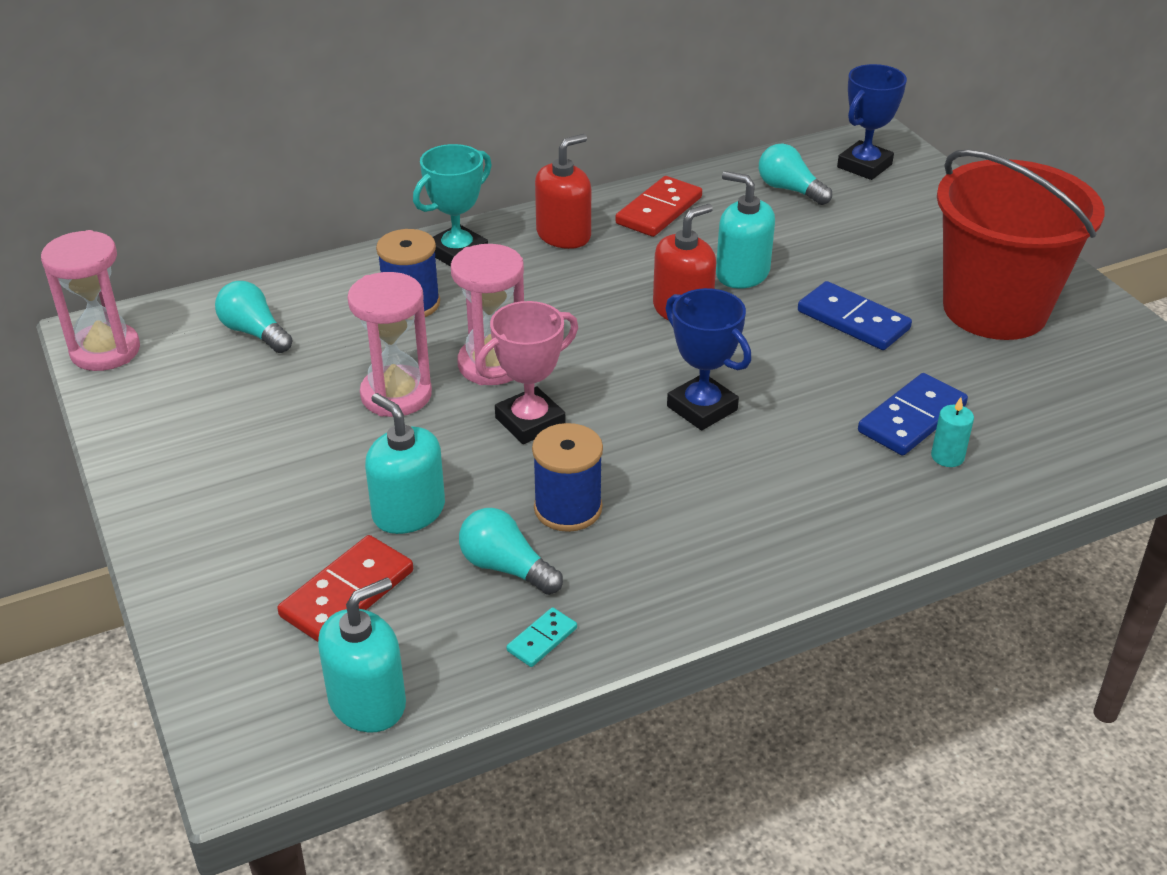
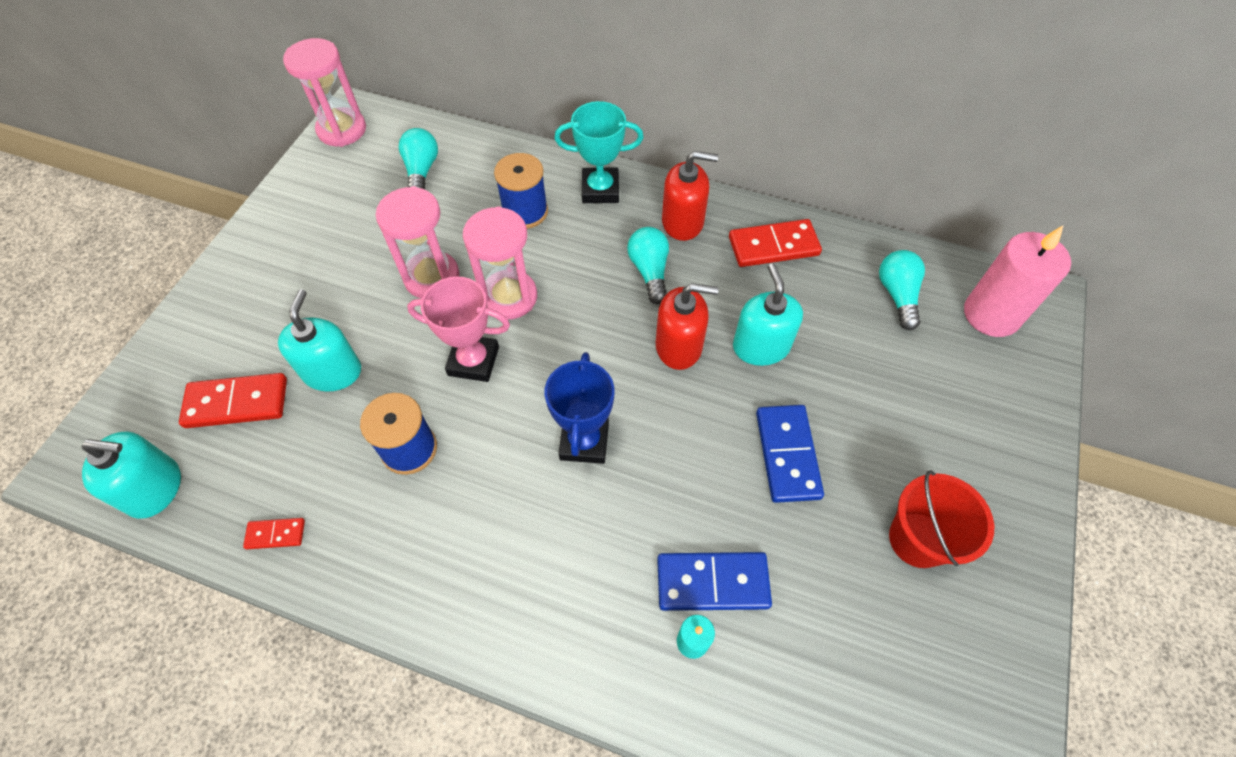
camera: 45 degrees right, 20 degrees up
(506, 567) = (325, 461): turquoise light bulb -> turquoise light bulb (649, 271)
(542, 639) = (275, 534): turquoise domino -> red domino
(864, 166) = (991, 314): blue trophy -> pink candle
(995, 309) = (917, 539): red bucket -> red bucket, size x0.54

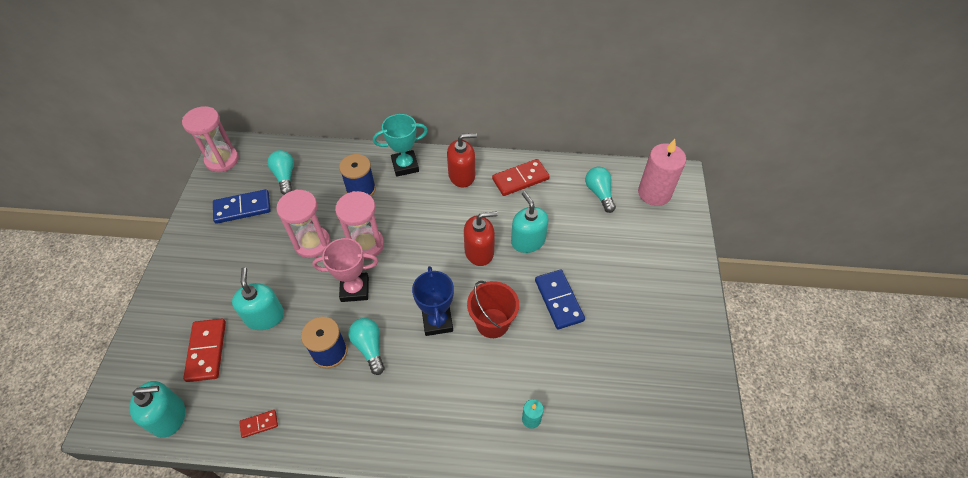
camera: 15 degrees left, 5 degrees down
(237, 403) = (207, 351): red domino -> red domino turned 75 degrees counterclockwise
(649, 271) = (449, 210): turquoise light bulb -> turquoise light bulb (369, 347)
(712, 583) = (534, 383): blue domino -> blue domino (242, 208)
(917, 539) = (642, 330): red bucket -> red bucket (492, 323)

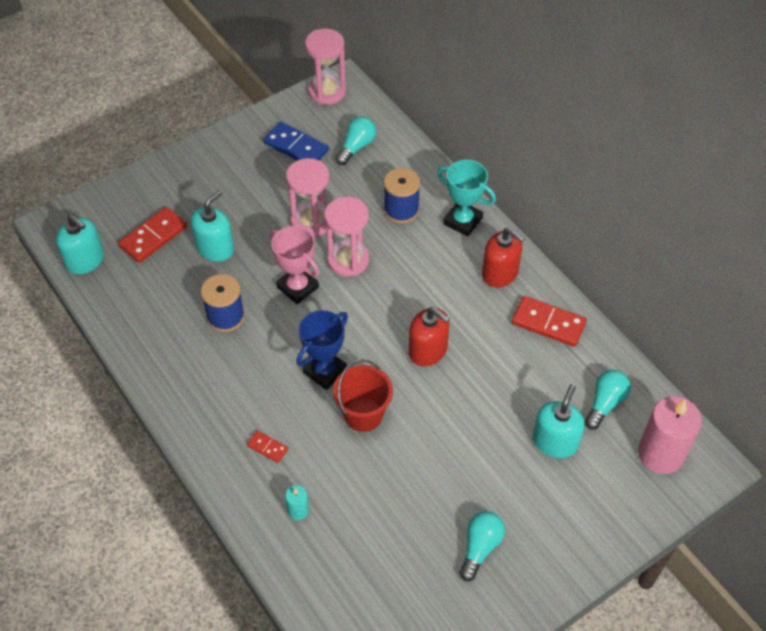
camera: 50 degrees right, 0 degrees up
(259, 424) = (128, 320): red domino -> red domino (267, 447)
(369, 347) = (255, 341): turquoise light bulb -> turquoise light bulb (480, 547)
(528, 241) = (480, 381): turquoise soap dispenser -> turquoise soap dispenser (555, 441)
(559, 300) = (439, 452): blue domino -> none

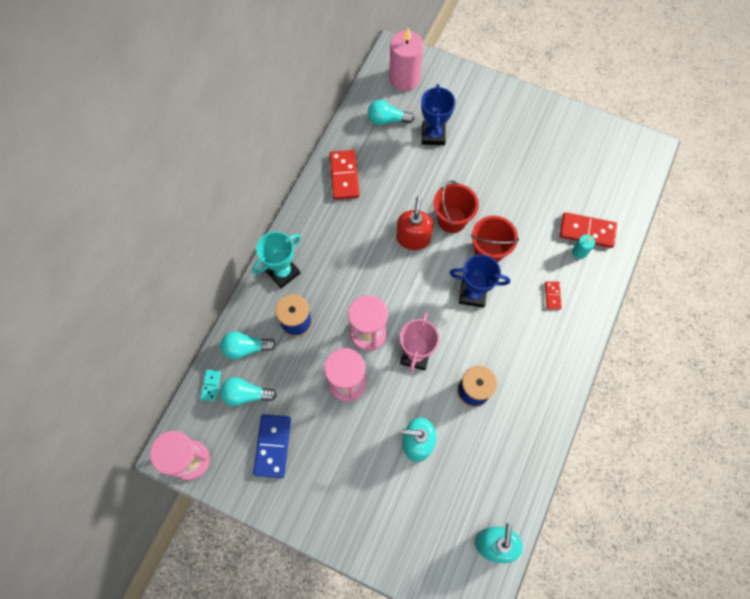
camera: 120 degrees left, 15 degrees up
(153, 237) = (437, 502): red domino -> red domino (587, 231)
(383, 127) = (211, 385): none -> turquoise domino
(426, 399) = (452, 220): none -> red bucket
(463, 221) = (283, 272): turquoise trophy -> turquoise trophy turned 45 degrees clockwise
(480, 547) = (530, 143): turquoise light bulb -> turquoise light bulb (246, 348)
(500, 273) = (318, 224): red soap dispenser -> none
(555, 441) = (433, 135): turquoise soap dispenser -> blue trophy

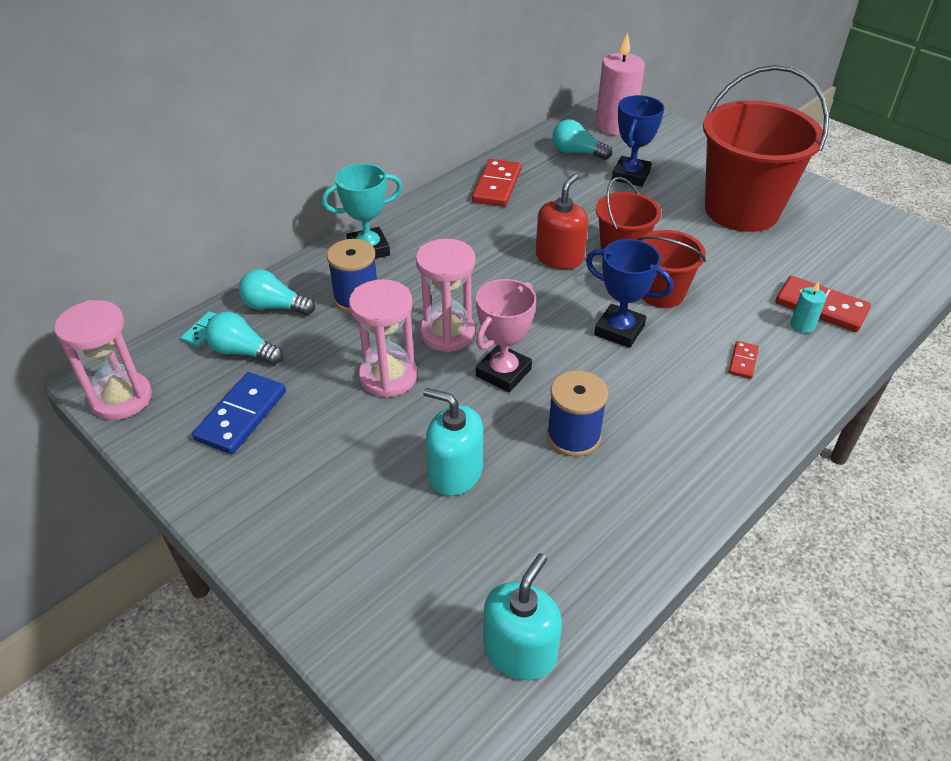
camera: 20 degrees right, 25 degrees down
(517, 150) = (741, 210): none -> red bucket

